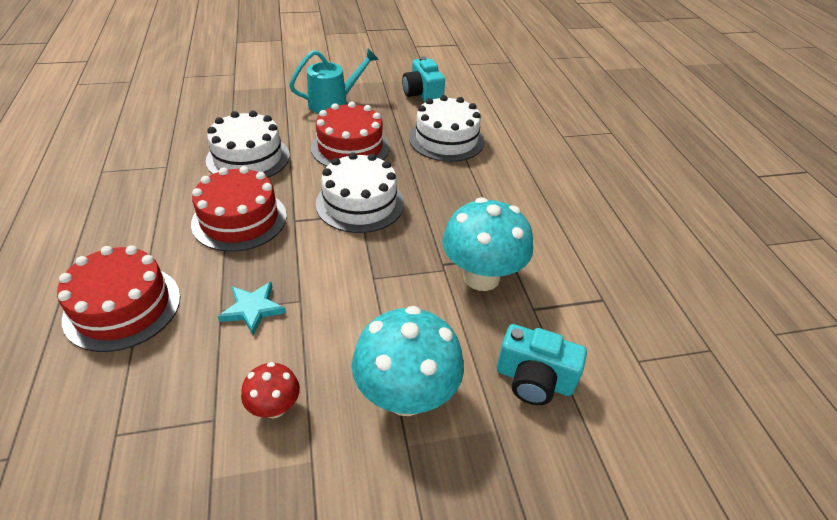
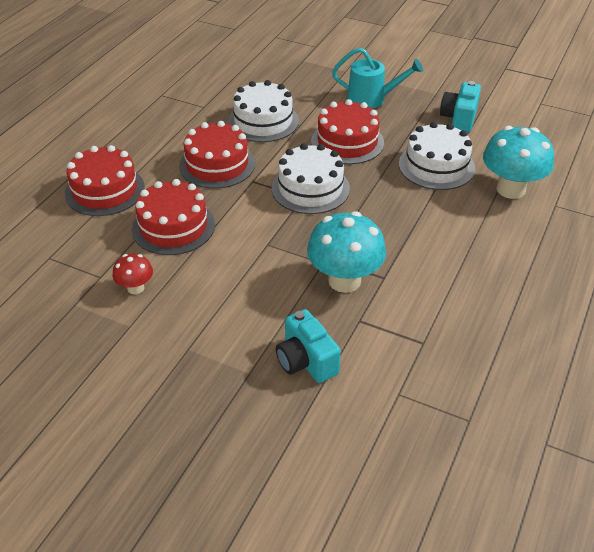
camera: 40 degrees right, 0 degrees up
(252, 309) = (173, 227): turquoise star -> red cake
(406, 396) = (214, 323): turquoise mushroom -> turquoise mushroom (511, 189)

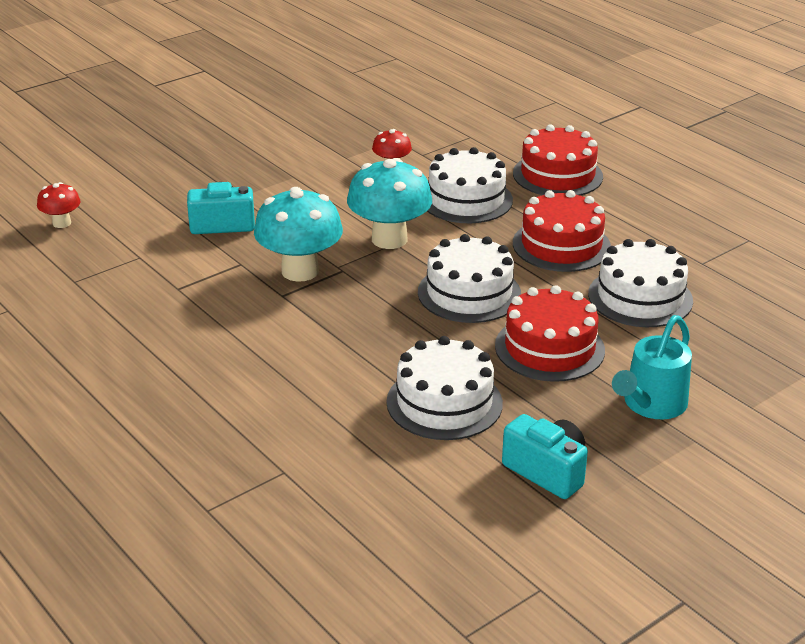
camera: 115 degrees right, 10 degrees down
(173, 227) = (466, 199): red cake -> white cake
(387, 494) = (61, 223): none -> red mushroom
(511, 189) = (346, 447): turquoise mushroom -> turquoise mushroom (389, 239)

